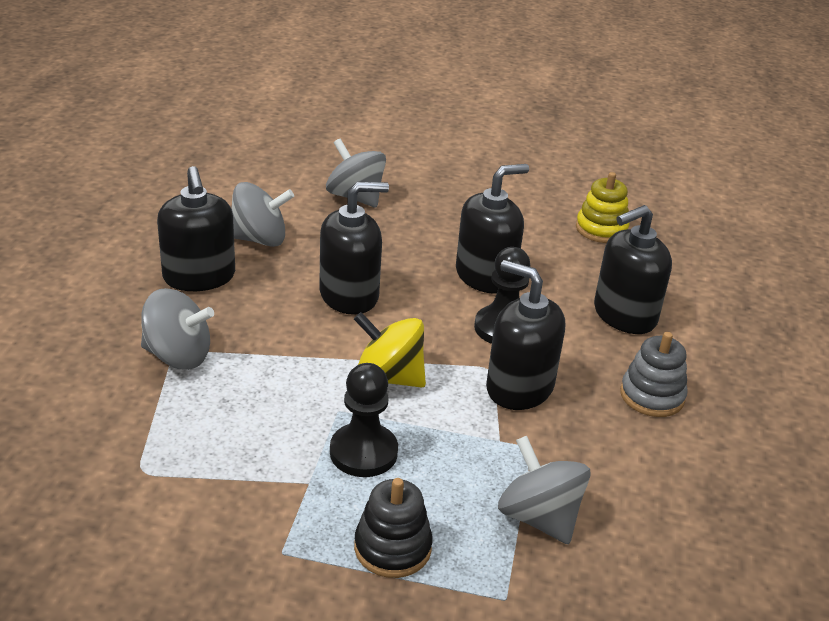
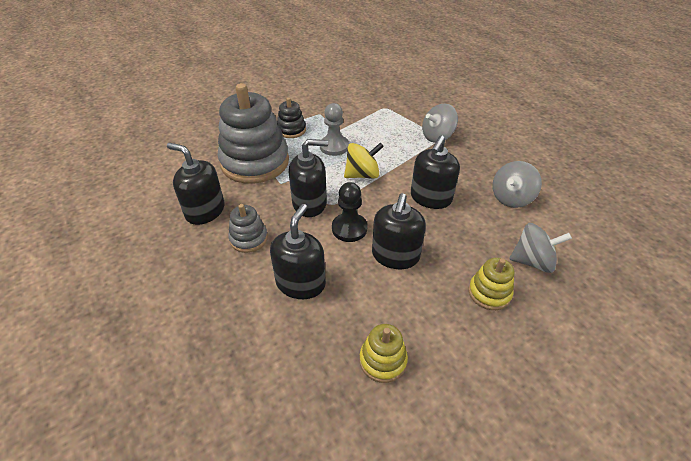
camera: 140 degrees right, 10 degrees up
(199, 277) = (491, 165): black soap dispenser -> black soap dispenser (205, 211)
(363, 452) = (334, 146): black pawn -> grey pawn
(438, 206) = (489, 293): none -> yellow stacking toy
(539, 517) = (255, 162): grey spinning top -> grey stacking toy

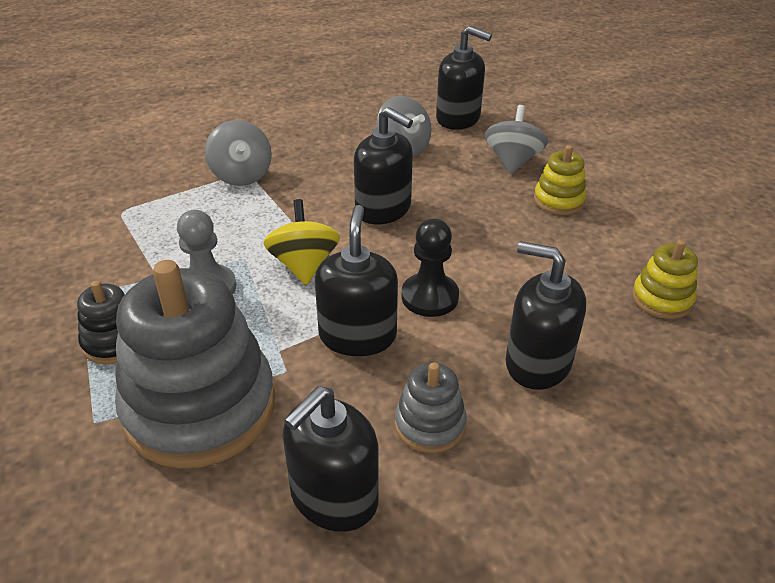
camera: 80 degrees left, 5 degrees down
(395, 255) = (491, 260): black soap dispenser -> black soap dispenser (458, 118)

